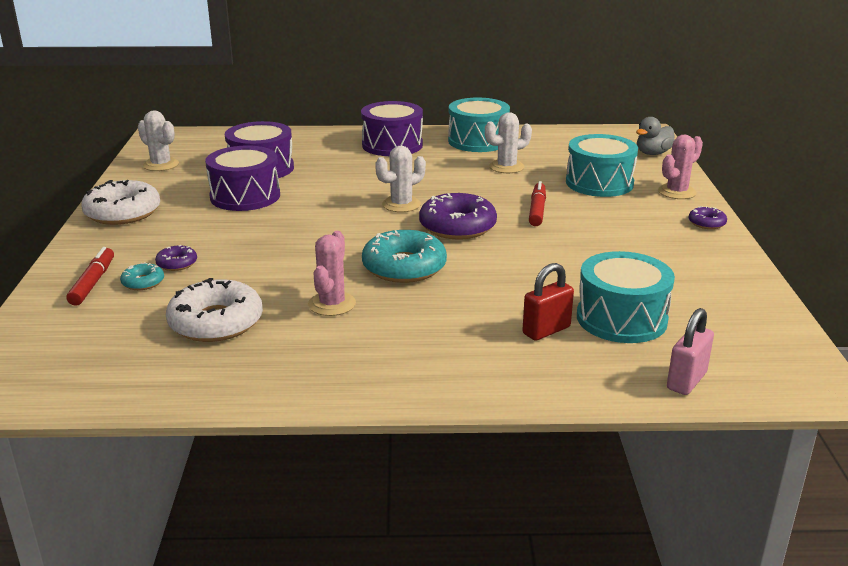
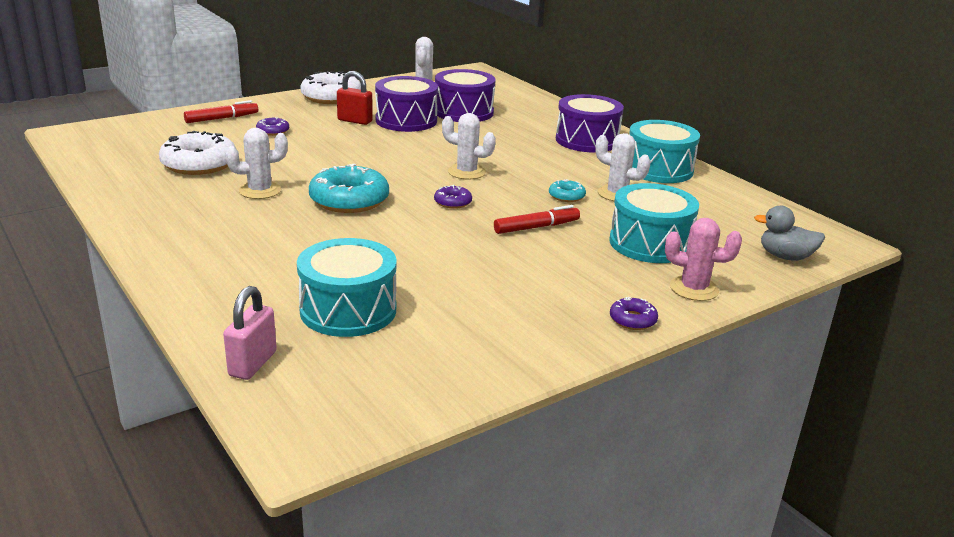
camera: 55 degrees right, 0 degrees up
(143, 282) = (236, 130): turquoise donut -> turquoise donut (566, 196)
(332, 304) = (260, 191): pink cactus -> white cactus
(457, 226) = (453, 202): purple donut -> purple donut, size x0.48
(546, 330) = (292, 279): red padlock -> red padlock (355, 121)
(686, 381) = (253, 364): pink padlock -> pink padlock turned 75 degrees counterclockwise

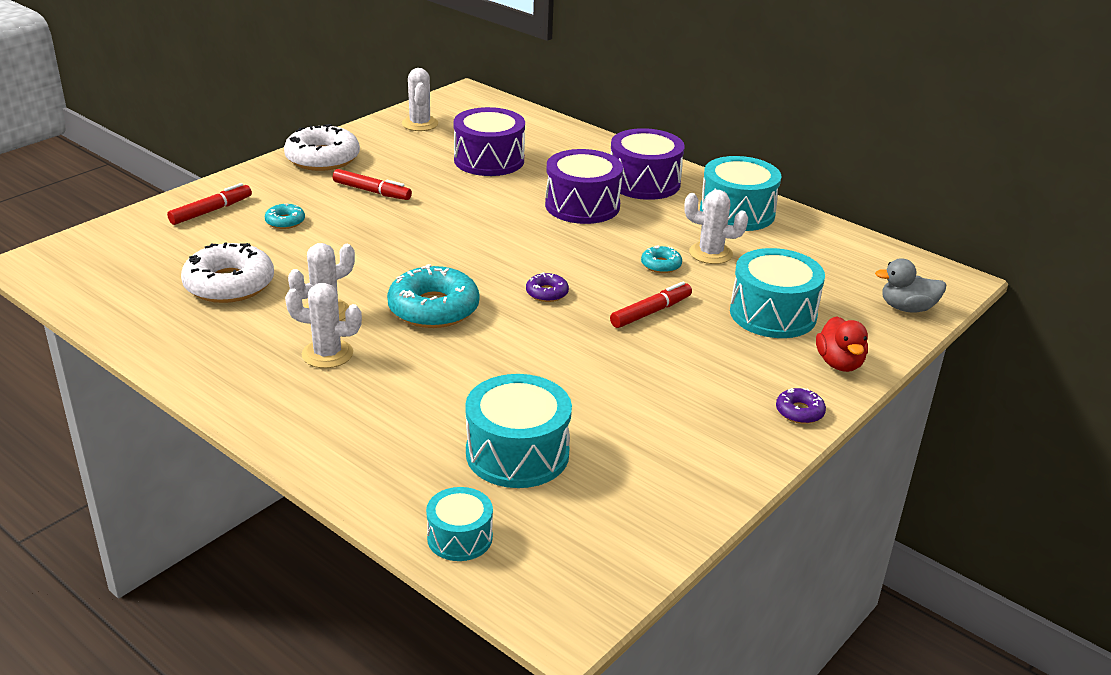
camera: 15 degrees left, 5 degrees up
(253, 364) = (460, 537): pink padlock -> turquoise drum
(273, 131) = (285, 221): purple donut -> turquoise donut
(355, 121) = (372, 191): red padlock -> red marker
(406, 120) = (431, 182): purple drum -> purple drum (582, 205)
(466, 172) = (539, 248): white cactus -> white cactus (327, 354)
(694, 289) = (839, 363): pink cactus -> red duck

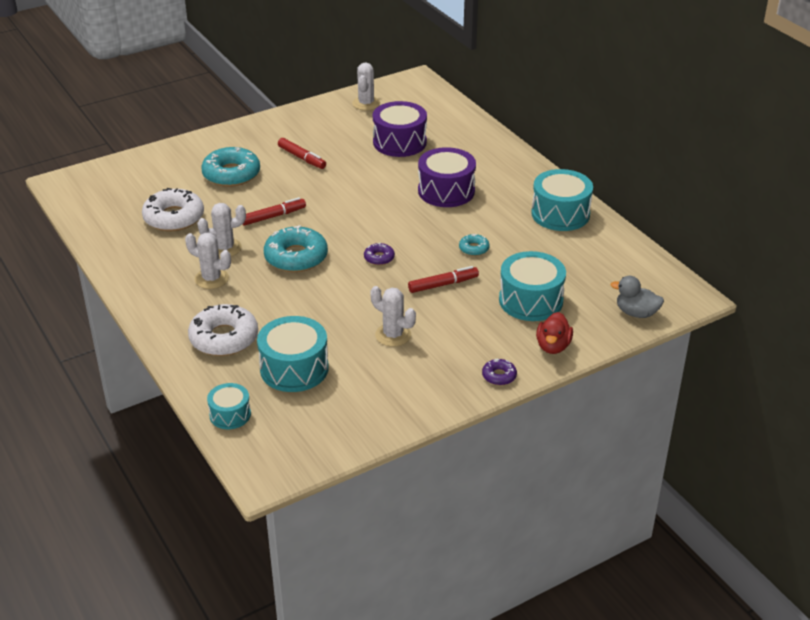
camera: 20 degrees right, 5 degrees up
(211, 211) = (187, 159): red marker -> red marker (273, 216)
(285, 221) = (231, 174): turquoise donut -> turquoise donut, size x2.07
(322, 158) = (281, 125): white donut -> white donut (224, 338)
(644, 182) = (505, 178): purple drum -> none
(710, 253) = (517, 245): white cactus -> white cactus (393, 335)

